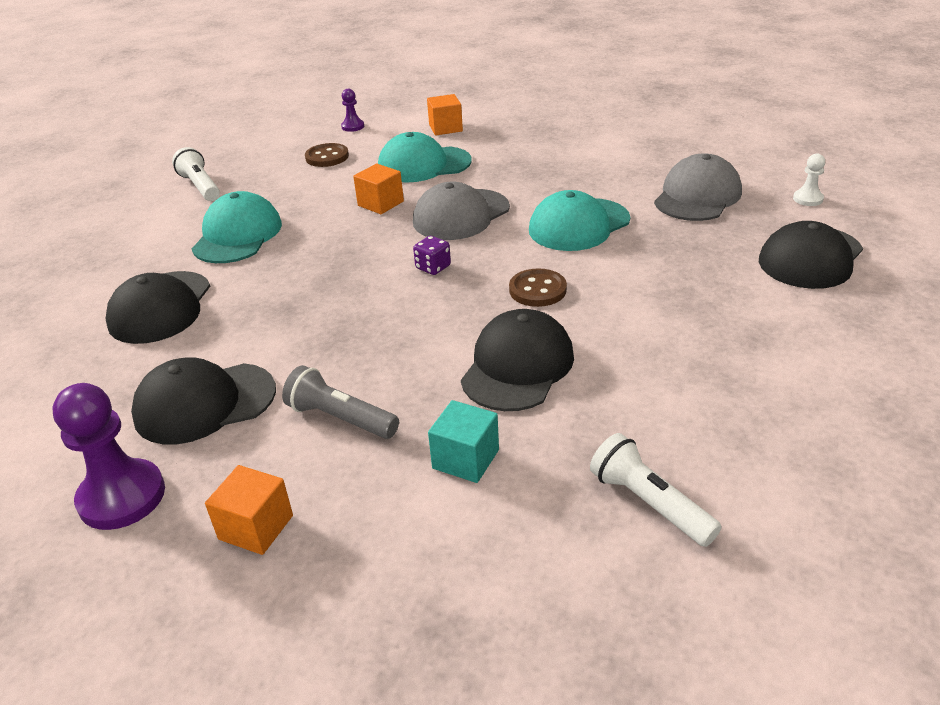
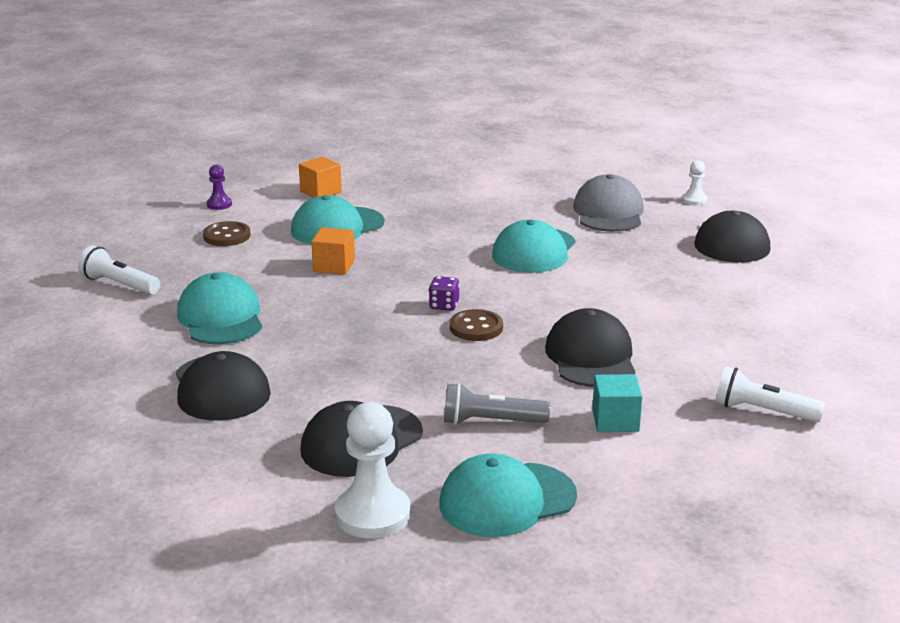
camera: 30 degrees left, 10 degrees down
(122, 497) = (373, 514): purple pawn -> white pawn
(256, 527) = (507, 500): orange cube -> turquoise cap
(461, 215) = (422, 261): grey cap -> none
(537, 290) = (550, 303): brown button -> brown button (476, 327)

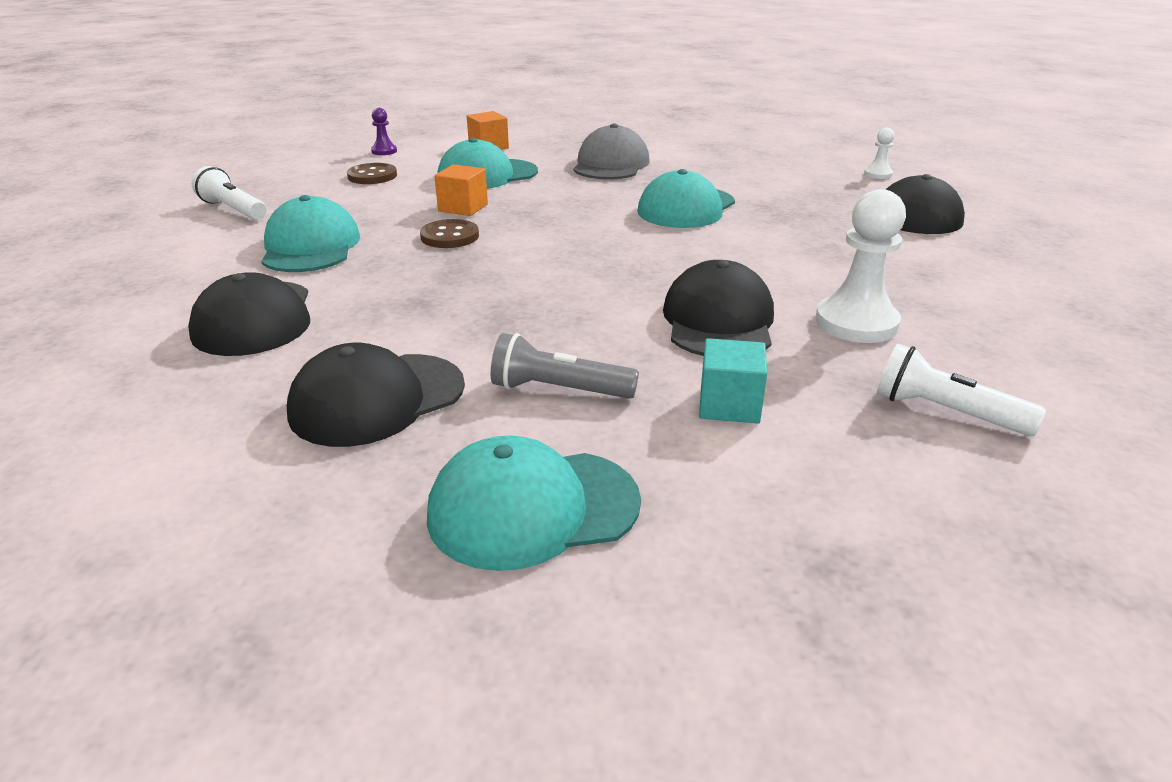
camera: 10 degrees right, 5 degrees up
(373, 514) = (328, 509): white pawn -> white pawn (856, 323)
(444, 305) = (562, 252): purple dice -> none
(476, 327) = (589, 277): brown button -> brown button (450, 236)
(608, 212) = (780, 179): grey cap -> grey cap (611, 164)

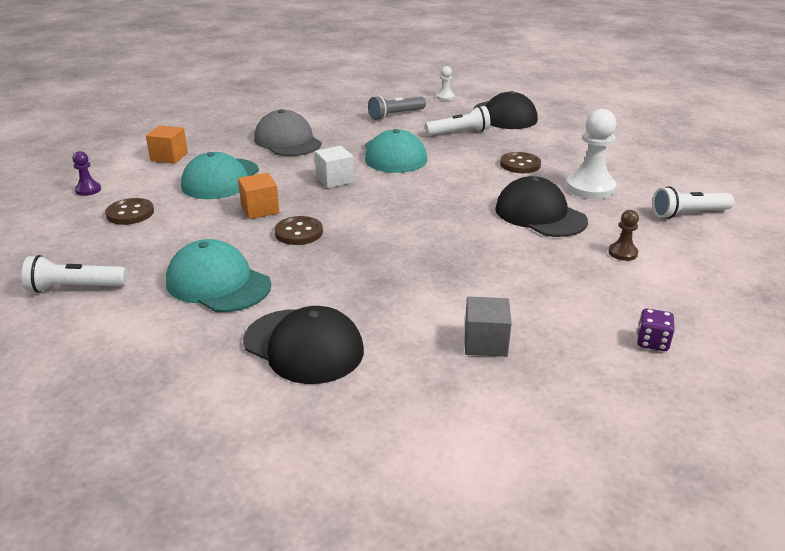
camera: 45 degrees left, 0 degrees up
(377, 399) = (485, 343): black cap -> grey cube
(533, 508) = (652, 342): turquoise cap -> purple dice
(559, 390) = (550, 286): grey flashlight -> grey flashlight (396, 115)
(578, 208) = (334, 180): none -> white cube
(729, 405) = (622, 253): turquoise cube -> brown pawn
(813, 211) = (459, 132): none -> white flashlight
(816, 265) = (520, 164): none -> brown button

